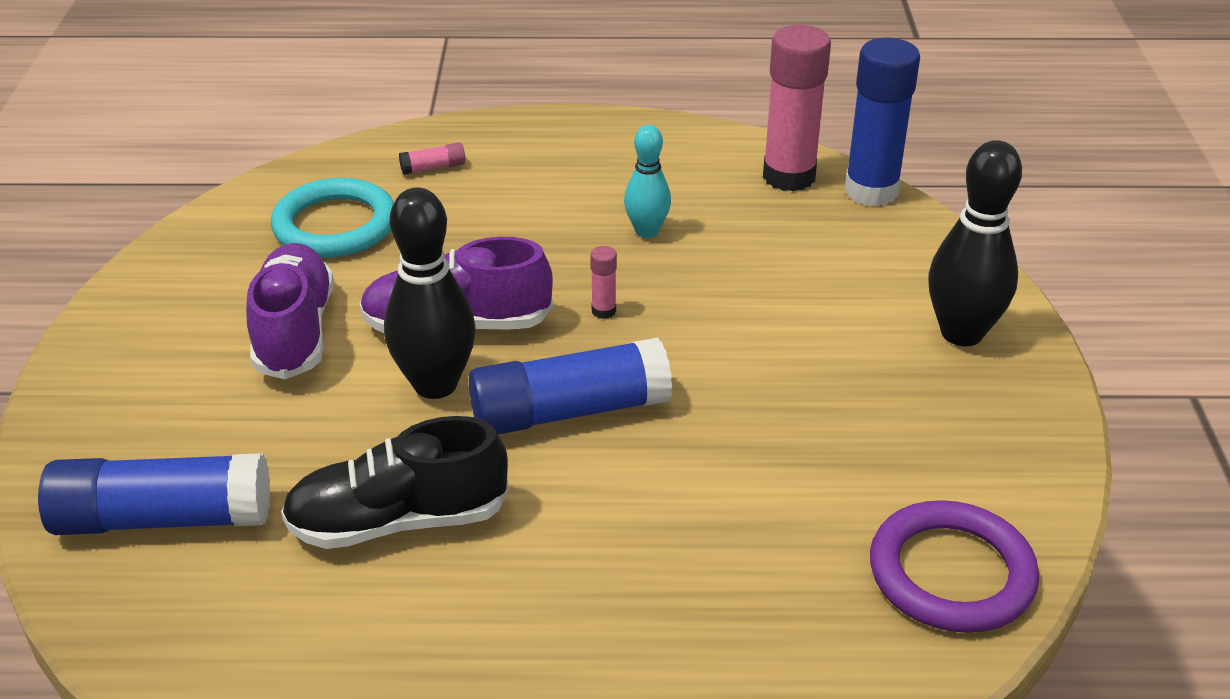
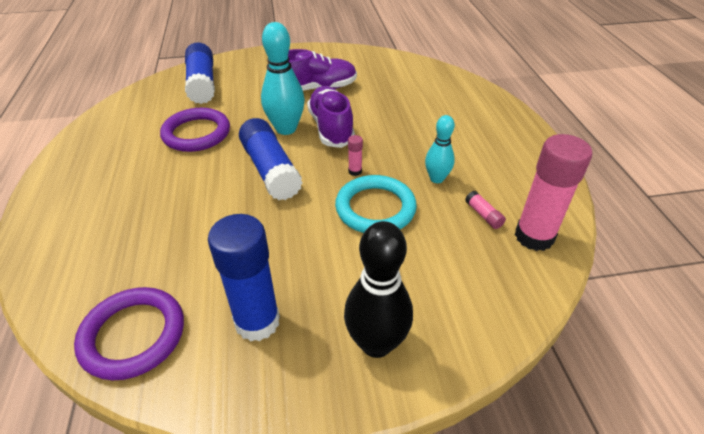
camera: 80 degrees right, 5 degrees up
(335, 225) = (397, 84): turquoise ring -> turquoise ring (375, 208)
(398, 521) = (196, 133): black shoe -> purple ring
(433, 168) = (460, 101): pink glue stick -> pink glue stick (483, 215)
(435, 384) = (286, 129): black bowling pin -> turquoise bowling pin
(871, 191) = (542, 284): blue glue stick -> blue glue stick (257, 322)

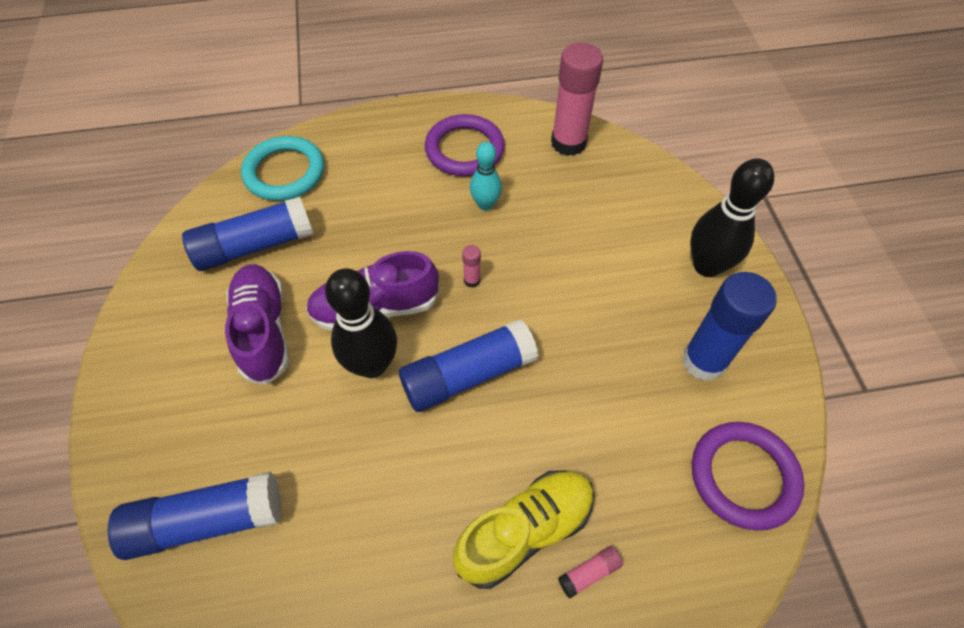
camera: 90 degrees left, 15 degrees up
(146, 196) = (525, 531): none -> yellow shoe
(196, 133) = (373, 494): purple ring -> purple ring (464, 149)
(286, 129) = (372, 364): turquoise bowling pin -> black bowling pin
(375, 208) = (536, 262): turquoise ring -> turquoise ring (284, 172)
(382, 80) = (255, 246): none -> blue glue stick
(483, 215) = (542, 174): pink glue stick -> pink glue stick (589, 573)

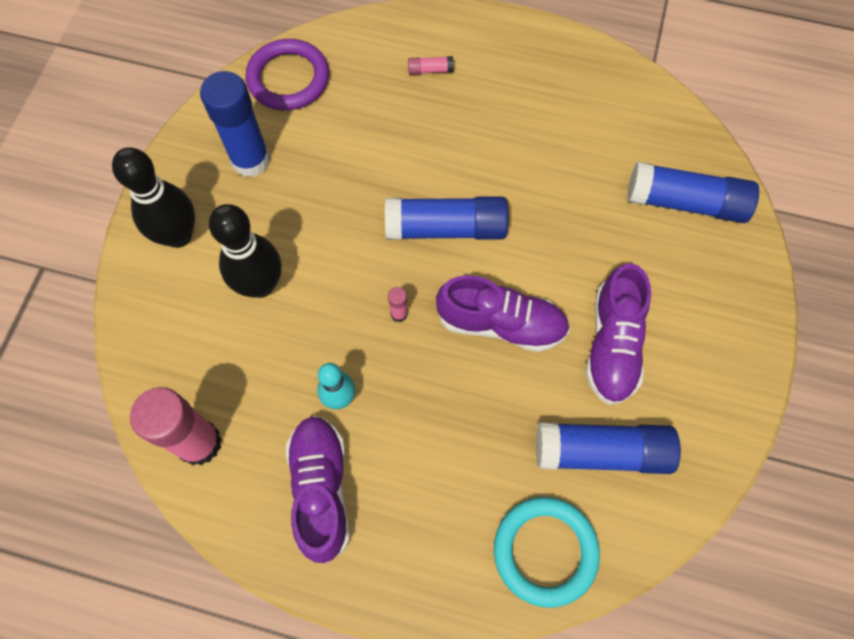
camera: 155 degrees left, 10 degrees up
(372, 364) = (523, 270): black bowling pin -> black bowling pin (260, 285)
(464, 149) = (321, 489): purple ring -> purple shoe
(525, 531) = (459, 108): yellow shoe -> none

